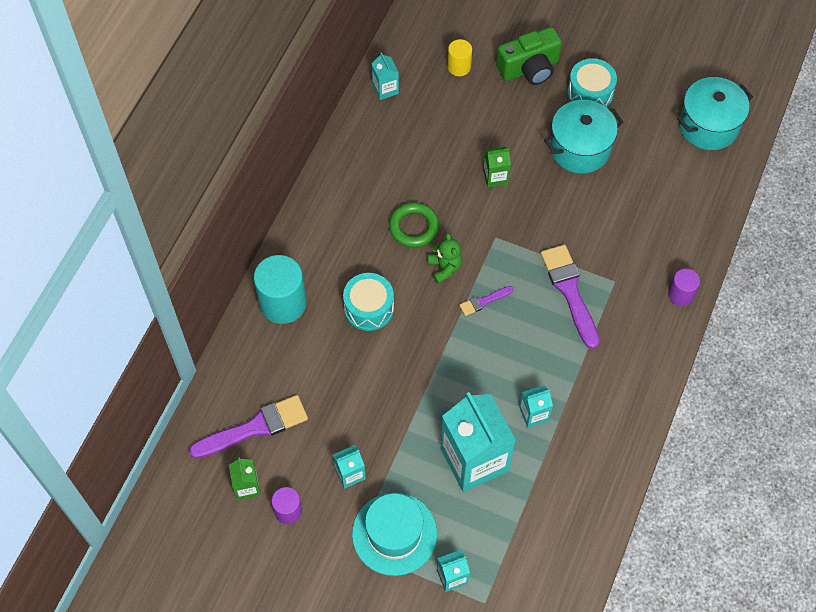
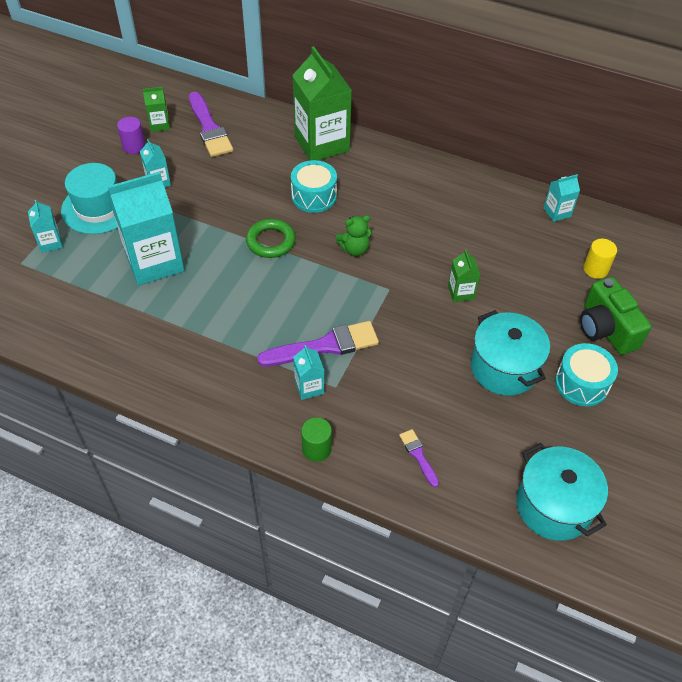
camera: 90 degrees right, 10 degrees down
(283, 303) = (322, 144): turquoise cylinder -> green carton
(413, 227) = (399, 228): green ring -> green ring (271, 241)
(484, 301) = (317, 276): purple brush -> purple brush (418, 455)
(534, 414) = (192, 308): turquoise carton -> turquoise carton (309, 387)
(680, 294) = (316, 449): purple cylinder -> green cylinder

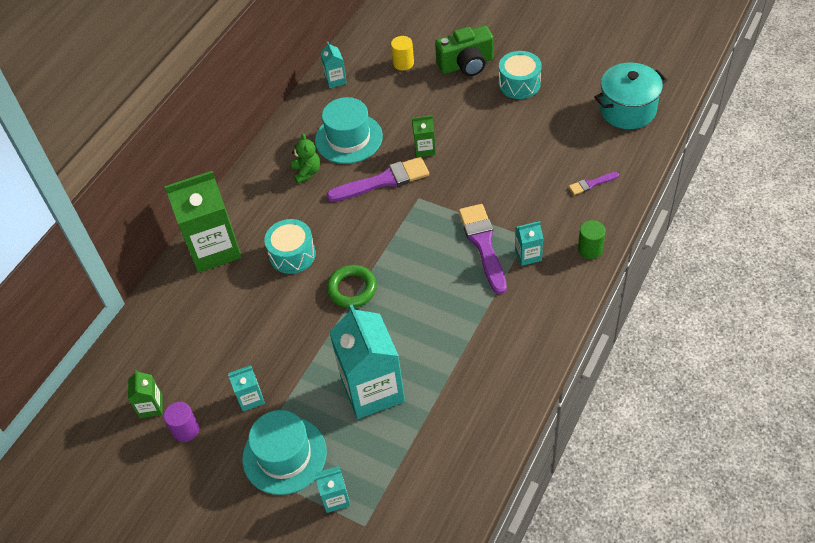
camera: 80 degrees left, 0 degrees up
(209, 128) = (168, 354): purple brush -> purple brush (383, 181)
(354, 249) = (368, 222): green teddy bear -> green teddy bear (307, 172)
(470, 228) = (348, 138): none -> turquoise hat
(504, 368) = (505, 127): turquoise pot -> none

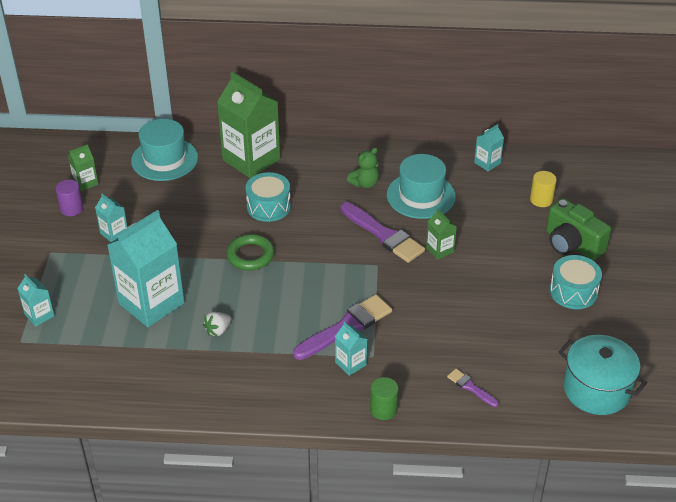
camera: 60 degrees right, 10 degrees down
(284, 455) = (68, 272): turquoise hat -> turquoise hat (164, 159)
(438, 343) = (218, 330): none -> white strawberry

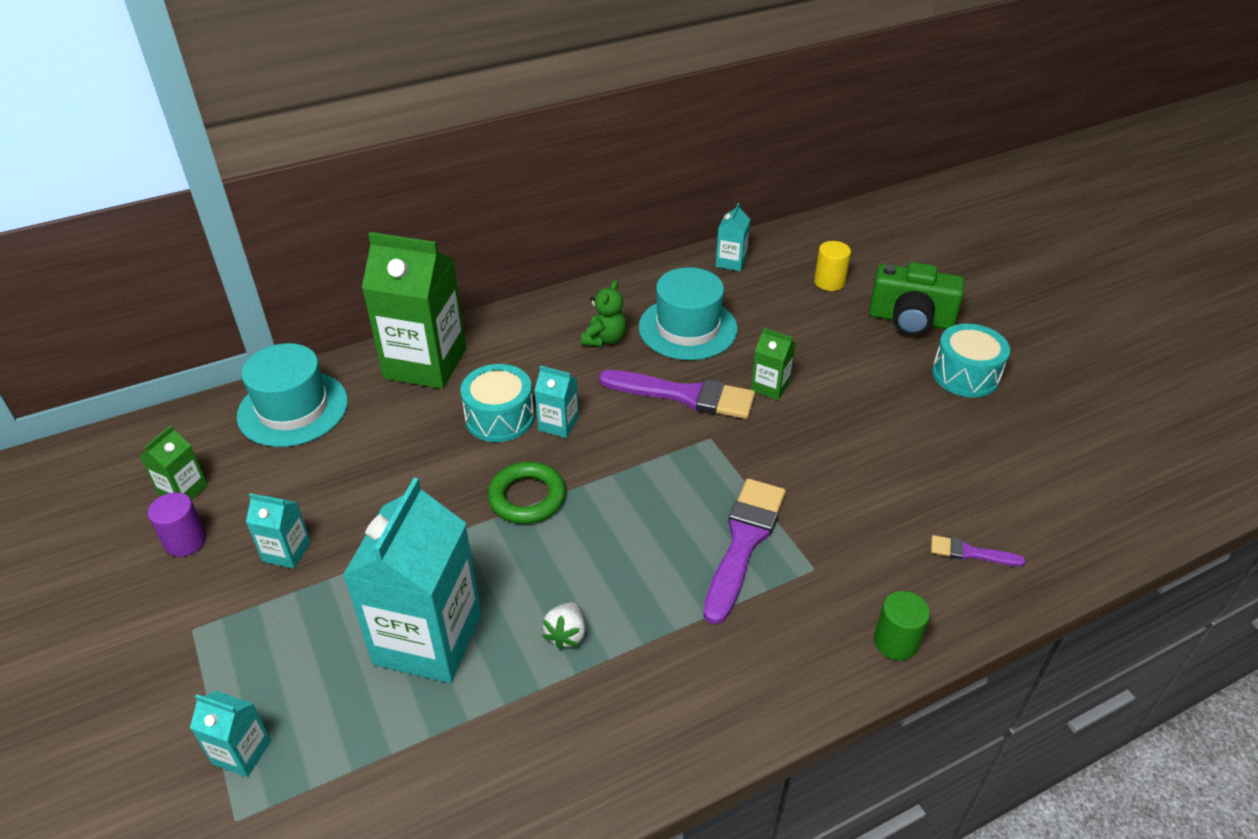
camera: 30 degrees left, 0 degrees up
(350, 363) = (794, 594): turquoise carton -> turquoise carton (558, 424)
(596, 390) = (1107, 485): turquoise pot -> none

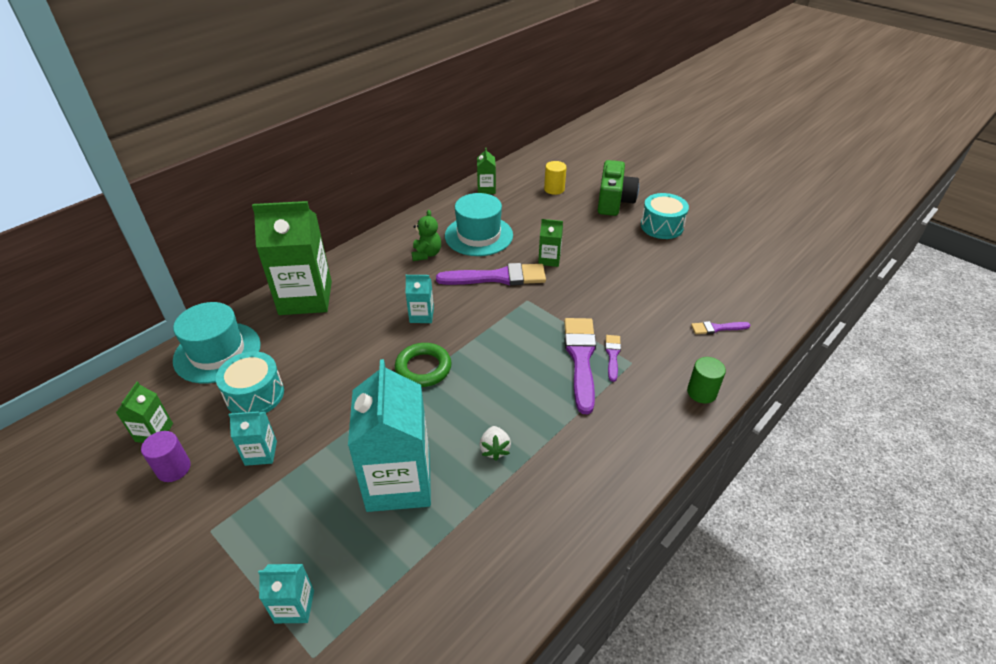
camera: 20 degrees left, 0 degrees up
(499, 417) = (378, 321): turquoise drum -> turquoise drum (255, 395)
(731, 262) = (486, 189): turquoise carton -> green carton
(791, 550) = (612, 355): none -> purple brush
(910, 320) = (614, 201): green camera -> green camera turned 75 degrees counterclockwise

